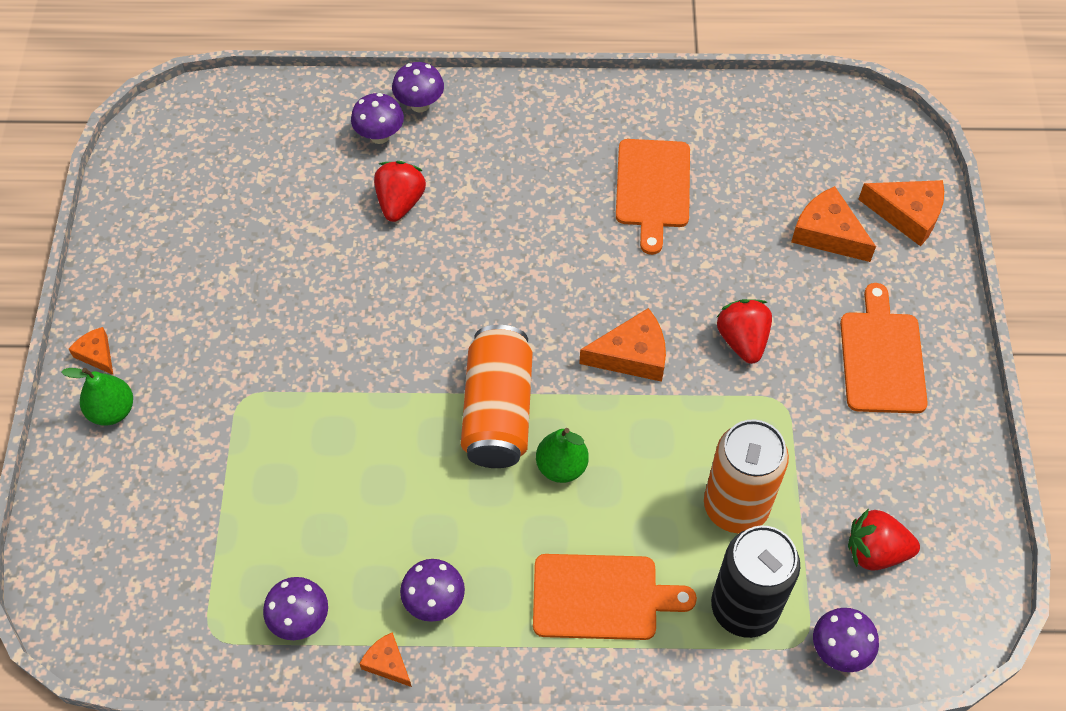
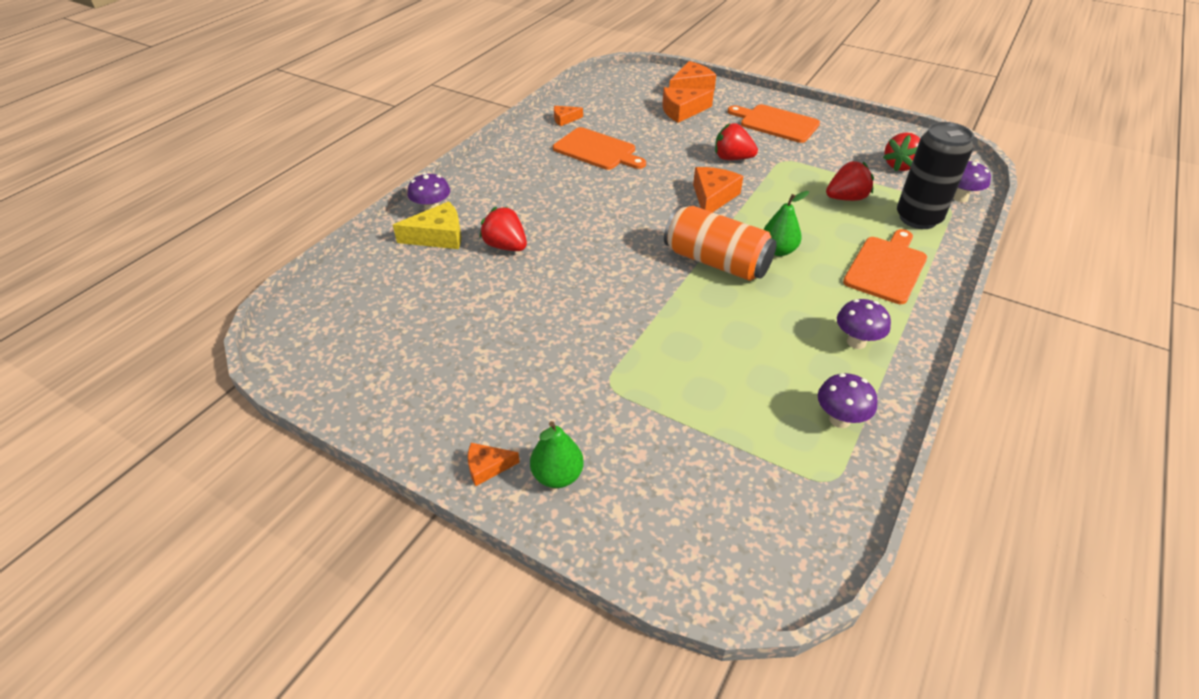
camera: 60 degrees left, 15 degrees down
(380, 136) = (438, 236): purple mushroom -> yellow cheese
(387, 663) = (898, 383): orange cheese -> orange cheese (565, 119)
(735, 506) = (846, 198): orange can -> red strawberry

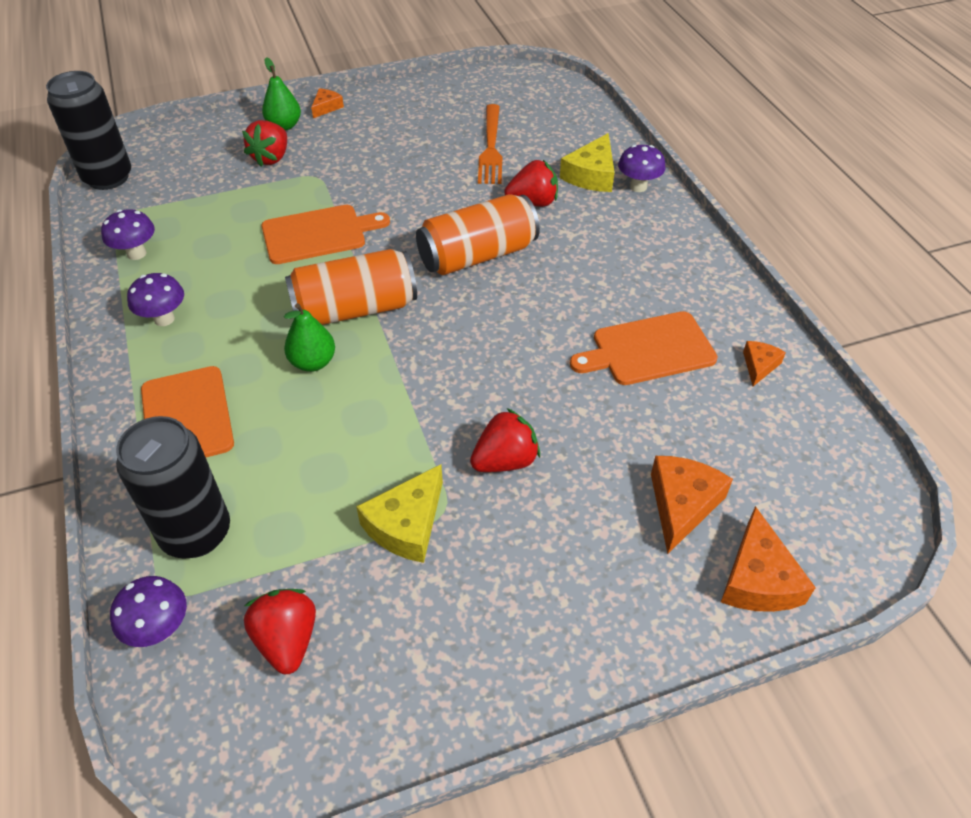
camera: 130 degrees right, 5 degrees up
(449, 304) = (491, 147): none -> orange fork
(596, 241) = (477, 255): none -> orange can
(713, 197) = (449, 381): orange cheese -> none
(776, 123) = (542, 593): orange cutting board -> orange cutting board (318, 234)
(806, 553) = (108, 178): none -> black can
(807, 166) = (406, 524): none -> yellow cheese
(846, 198) = (308, 500): red strawberry -> red strawberry (271, 158)

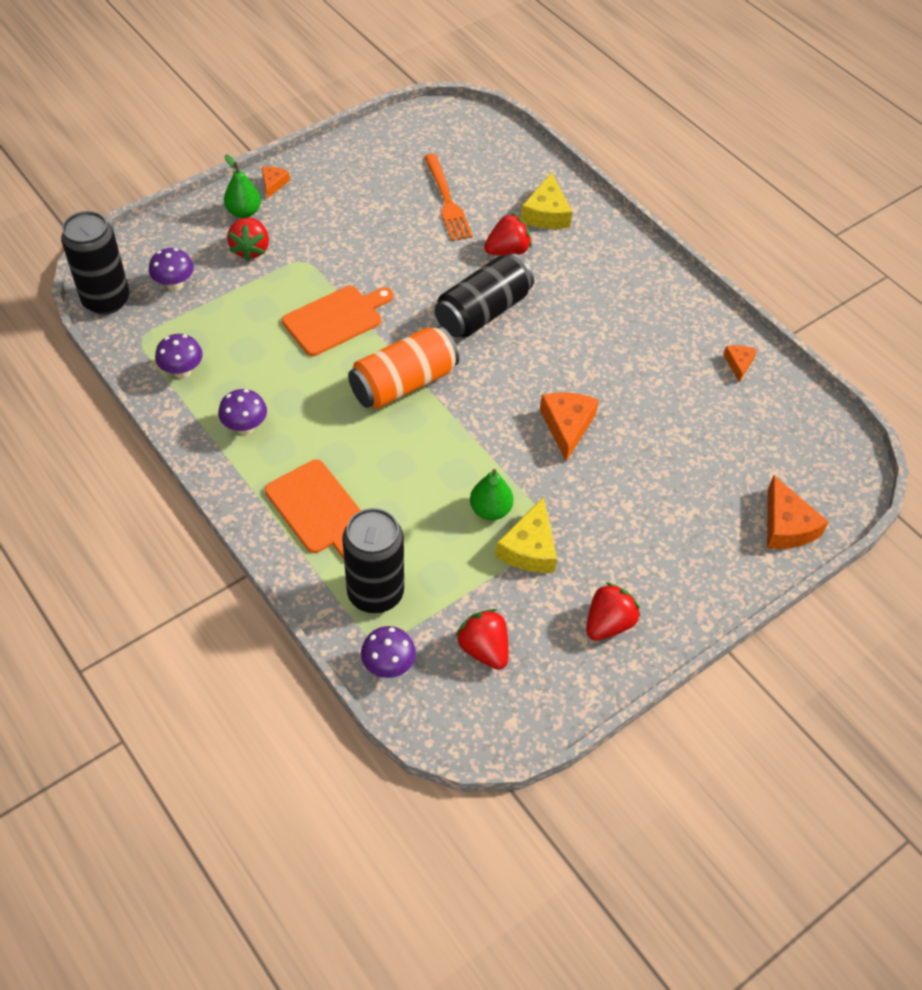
camera: 20 degrees left, 5 degrees up
(313, 362) = (393, 438): green pear -> green pear (490, 510)
(477, 255) = (483, 312): orange can -> black can
(505, 461) = (580, 483): red strawberry -> red strawberry (608, 623)
(638, 187) = (590, 218): purple mushroom -> purple mushroom (175, 285)
(648, 350) = (652, 368): orange cutting board -> none
(682, 505) = (719, 486): orange cheese -> orange cheese (567, 426)

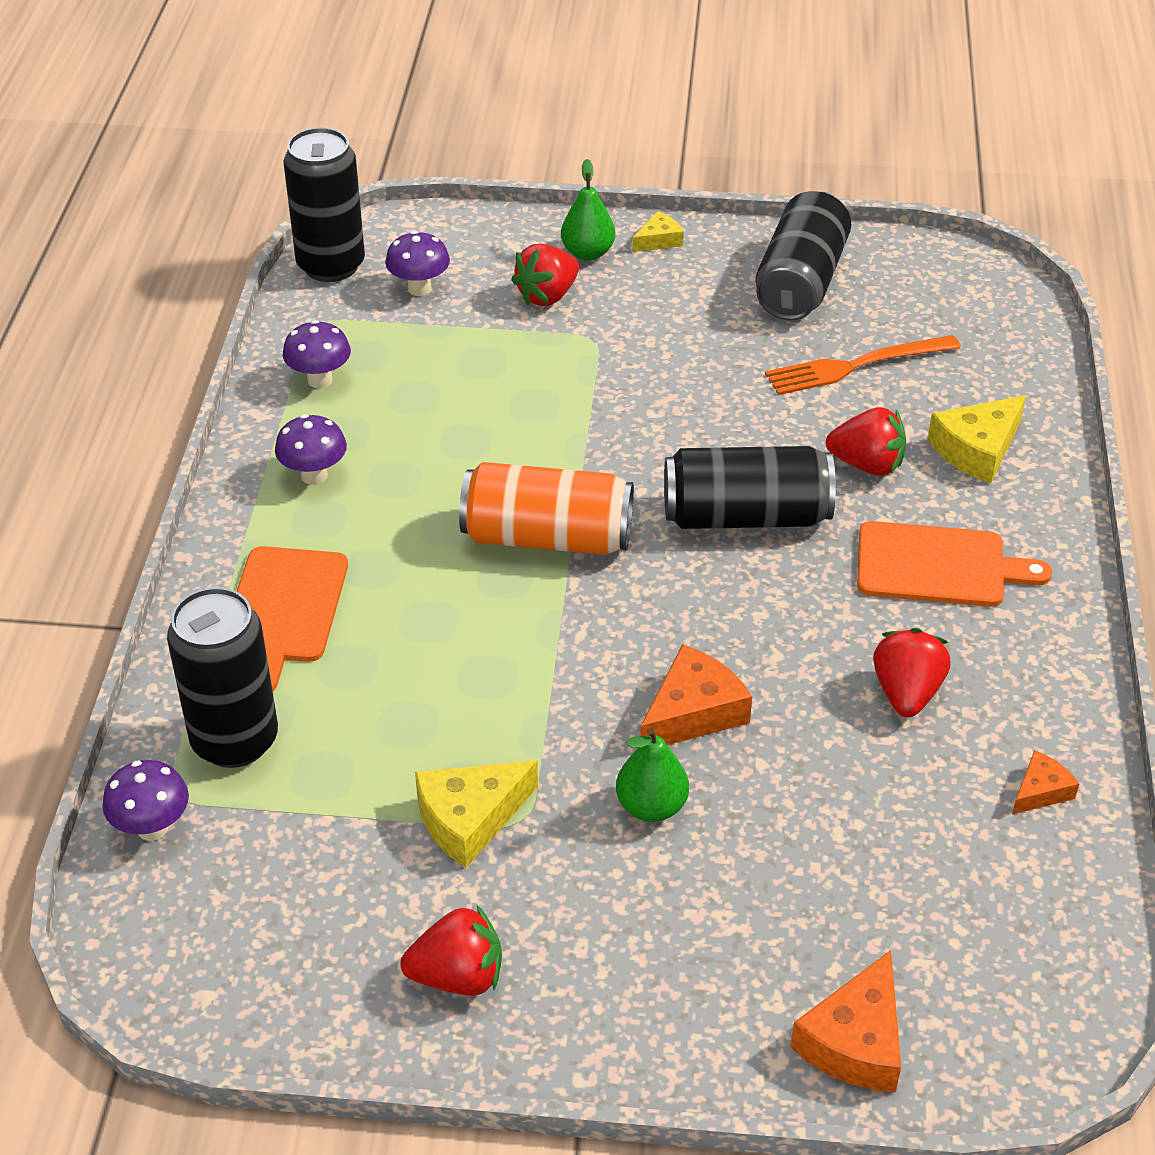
camera: 45 degrees right, 10 degrees down
(273, 184) = (659, 240): orange cheese -> yellow cheese
(336, 319) = (553, 422): orange cutting board -> orange cutting board (938, 566)
(371, 169) = (800, 282): none -> black can
(447, 201) = (855, 366): orange fork -> orange fork turned 45 degrees clockwise
(484, 649) = (276, 891): red strawberry -> red strawberry (906, 693)
(490, 510) = (476, 743): green pear -> green pear (651, 806)

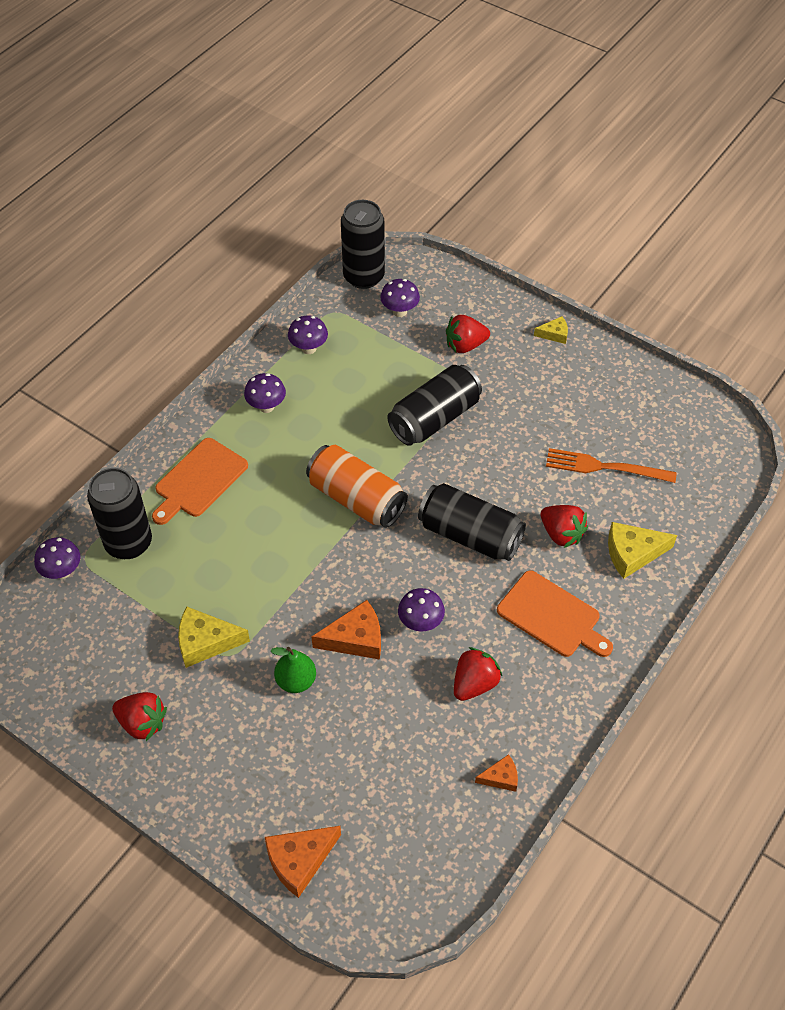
camera: 30 degrees right, 10 degrees up
(588, 253) = (508, 326): green pear -> none
(769, 651) = (420, 623): none -> purple mushroom
(800, 282) = (615, 397): black can -> black can (434, 418)

